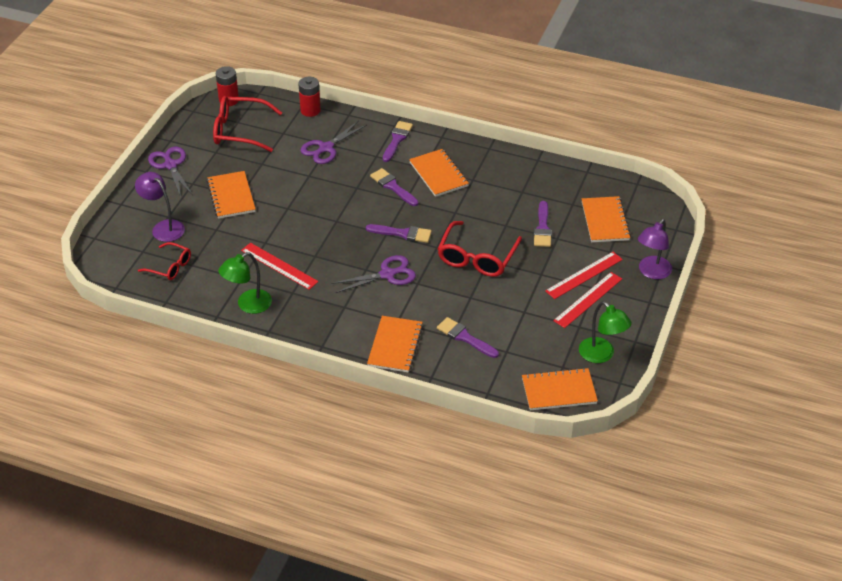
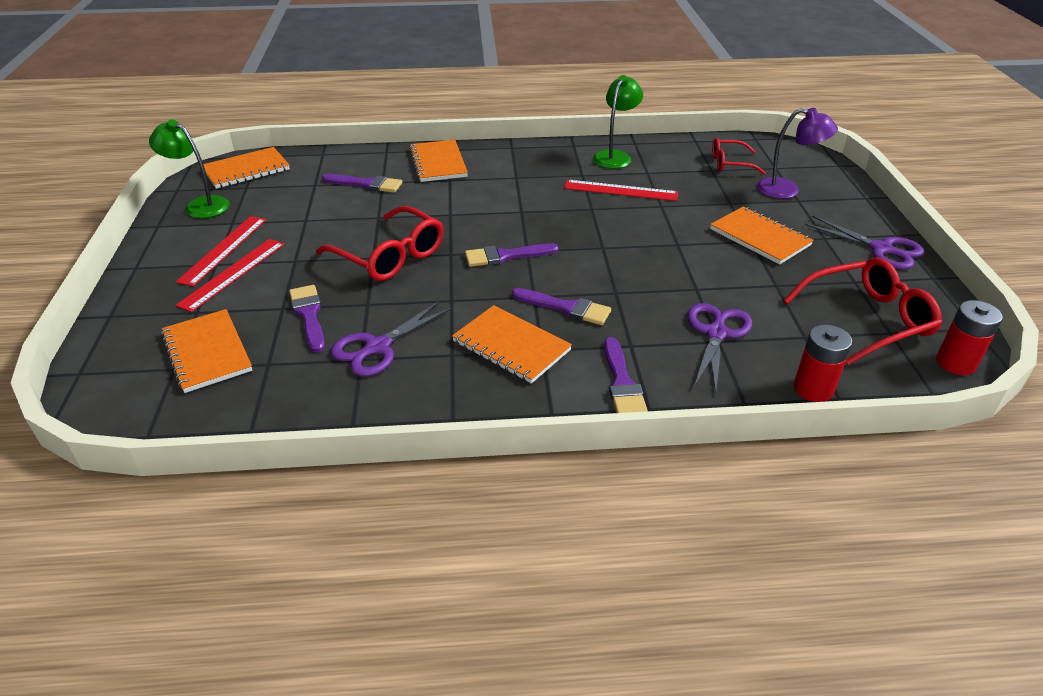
camera: 155 degrees right, 5 degrees down
(387, 274) = (492, 213): purple scissors -> purple scissors (378, 347)
(477, 257) = (390, 256): red glasses -> red glasses turned 135 degrees clockwise
(652, 272) = (129, 301): purple lamp -> none

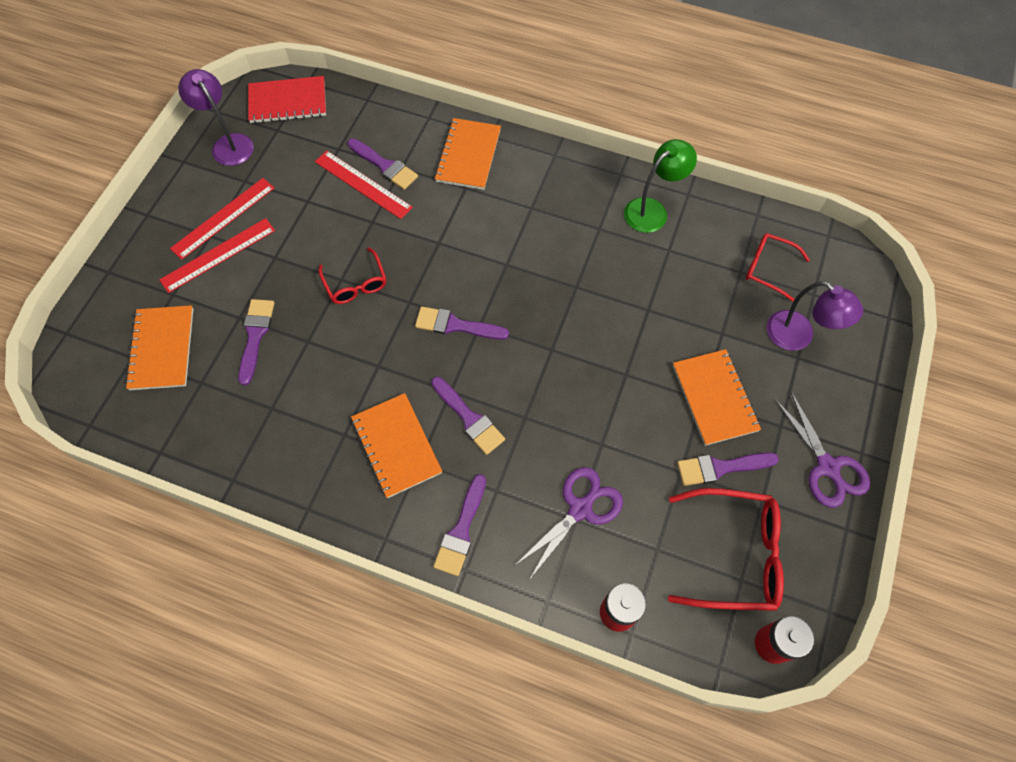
camera: 25 degrees right, 25 degrees up
(200, 205) = (228, 144): green lamp -> purple lamp
(246, 170) = (288, 102): orange notebook -> red notebook
(378, 347) = (291, 399): purple scissors -> none
(390, 256) = (355, 283): red glasses -> red glasses, size x0.60
(620, 190) = (622, 269): red ruler -> red ruler (363, 184)
(804, 273) = (720, 468): none -> purple brush

